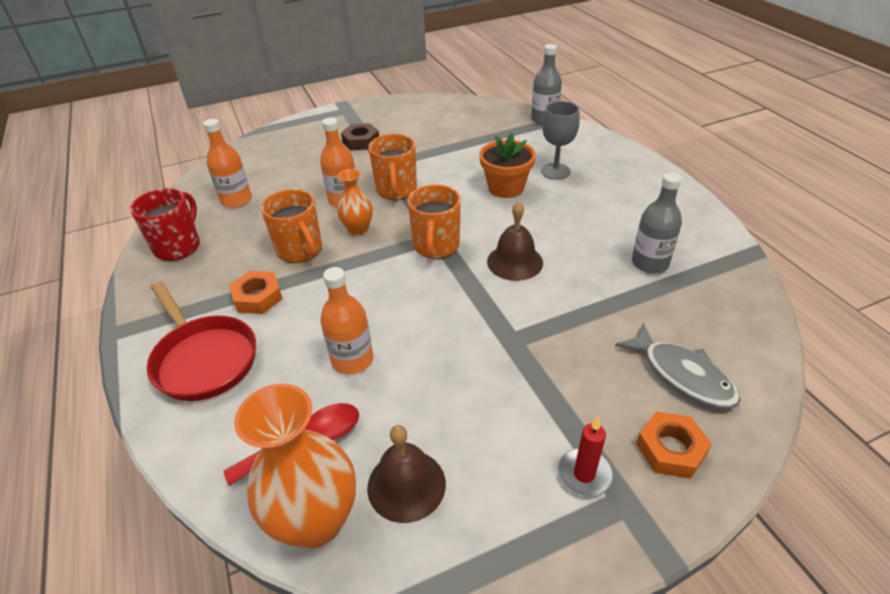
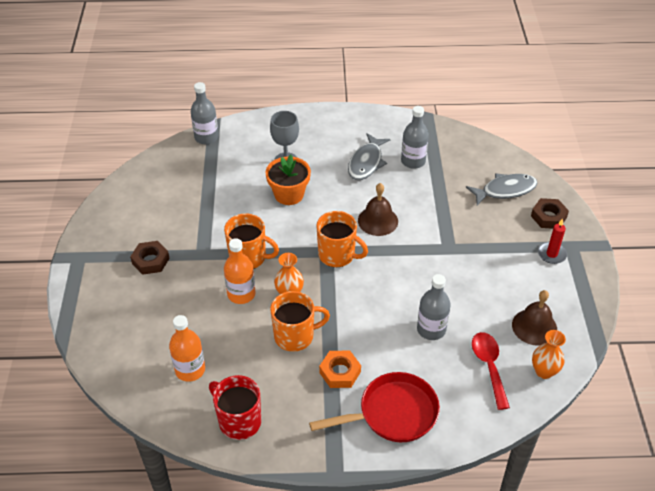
camera: 70 degrees left, 5 degrees up
(316, 521) = (544, 371): orange vase -> orange vase, size x0.55
(352, 360) = (431, 329): orange bottle -> grey bottle
(608, 226) = (366, 162): none -> grey fish
(670, 449) = (548, 217): orange nut -> brown nut

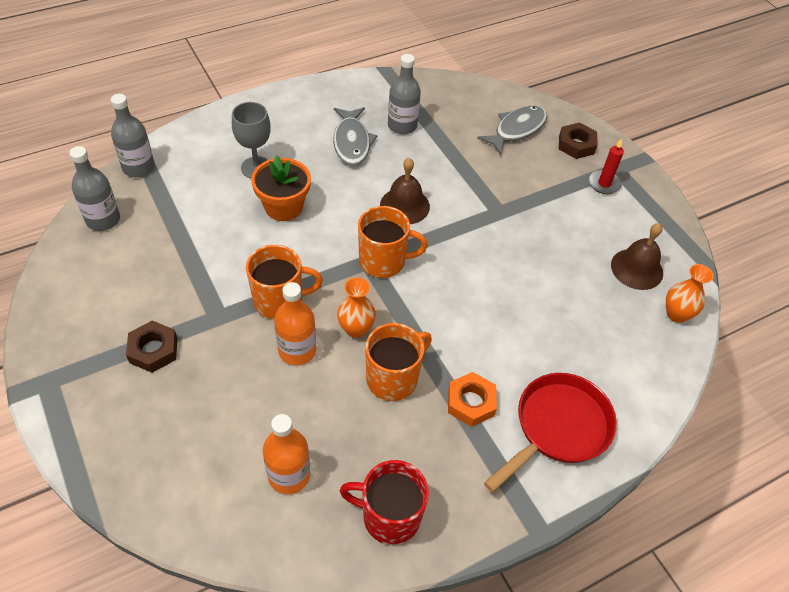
camera: 30 degrees left, 5 degrees up
(431, 329) = (537, 311): grey bottle -> grey bottle (103, 220)
(489, 367) = (621, 331): red spoon -> none

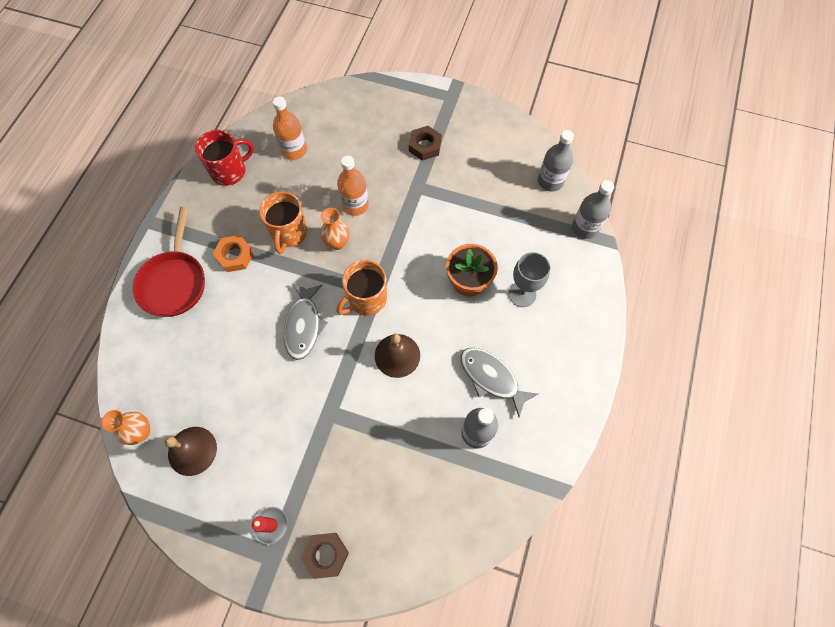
camera: 140 degrees right, 15 degrees up
(280, 301) = (396, 222): orange mug -> none
(517, 129) = (388, 523): grey fish -> grey fish (303, 325)

